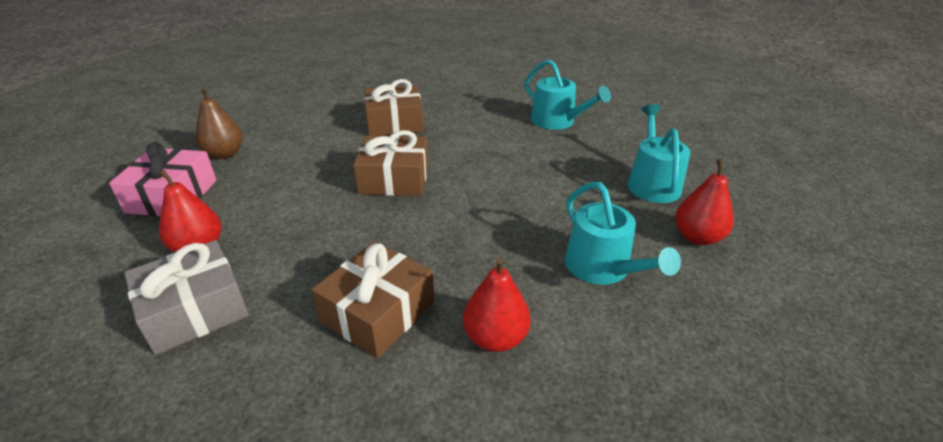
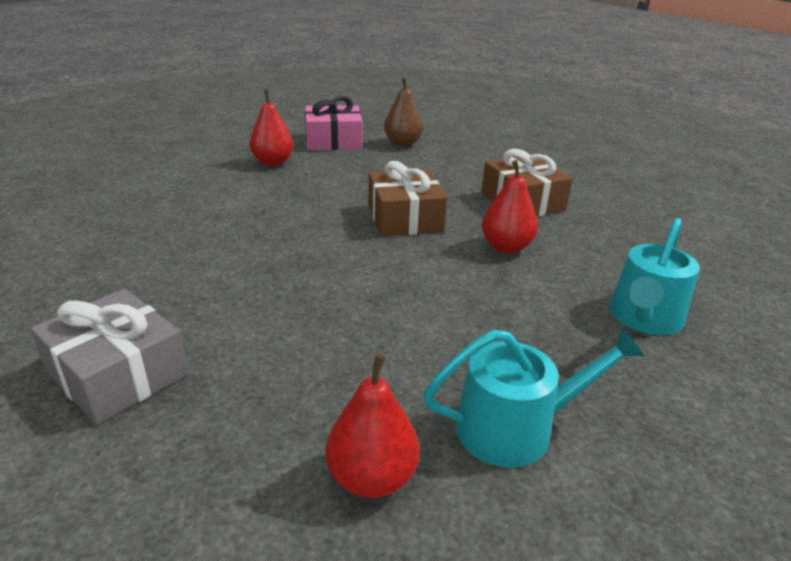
camera: 75 degrees right, 5 degrees down
(195, 310) = (204, 176): grey gift -> grey gift (118, 373)
(378, 312) = (200, 240): brown gift -> none
(495, 338) = (163, 301): red pear -> red pear (506, 247)
(602, 268) = (277, 370): turquoise watering can -> none

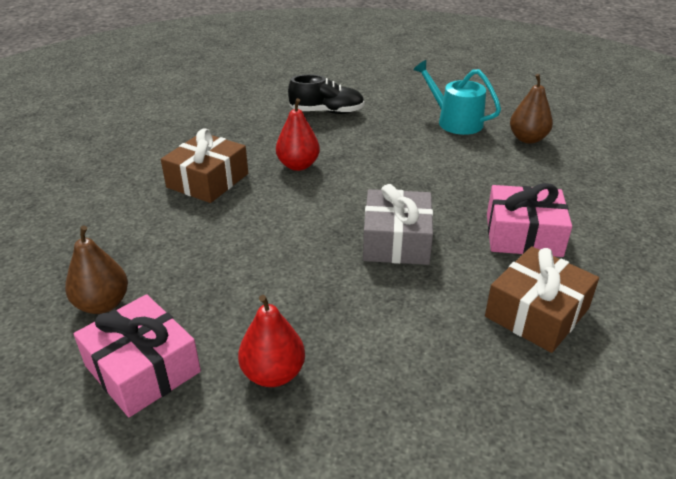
camera: 125 degrees left, 5 degrees up
(118, 373) = (607, 227): grey gift -> grey gift (396, 241)
(212, 307) = (523, 235): none -> pink gift
(372, 477) = (527, 139): red pear -> brown pear
(405, 218) = (305, 219): brown gift -> brown gift (536, 313)
(644, 318) = (327, 112): turquoise watering can -> black shoe

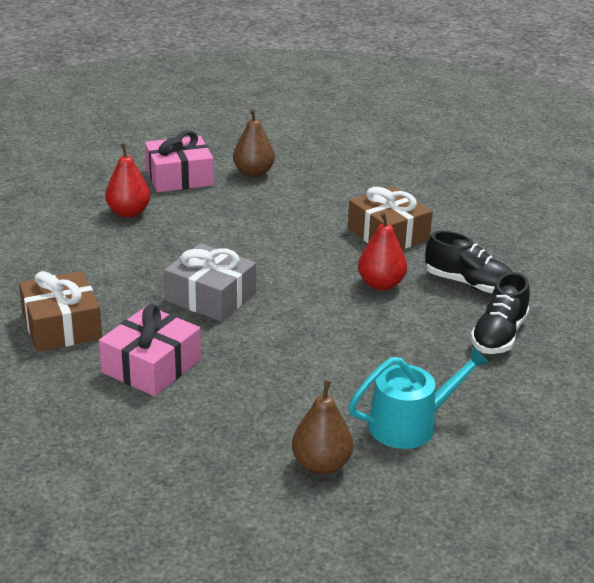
camera: 115 degrees right, 5 degrees down
(266, 132) = (468, 284): none -> black shoe

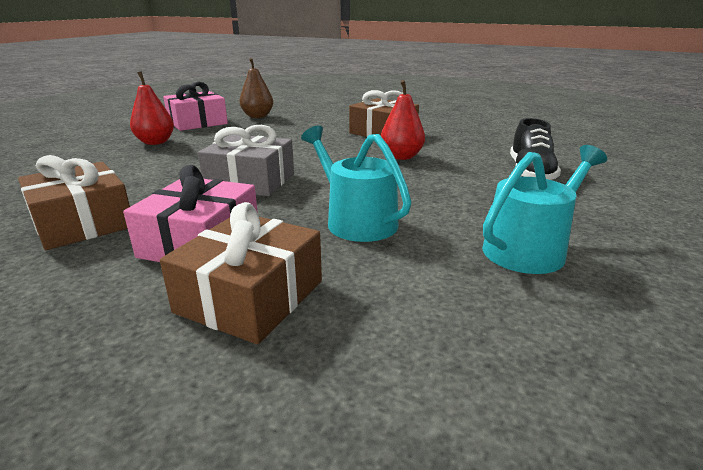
camera: 15 degrees left, 5 degrees down
(176, 423) = (250, 296): none -> brown gift
(285, 367) = (356, 221): none -> turquoise watering can
(321, 465) = (471, 310): brown pear -> none
(468, 284) = (470, 149): black shoe -> none

